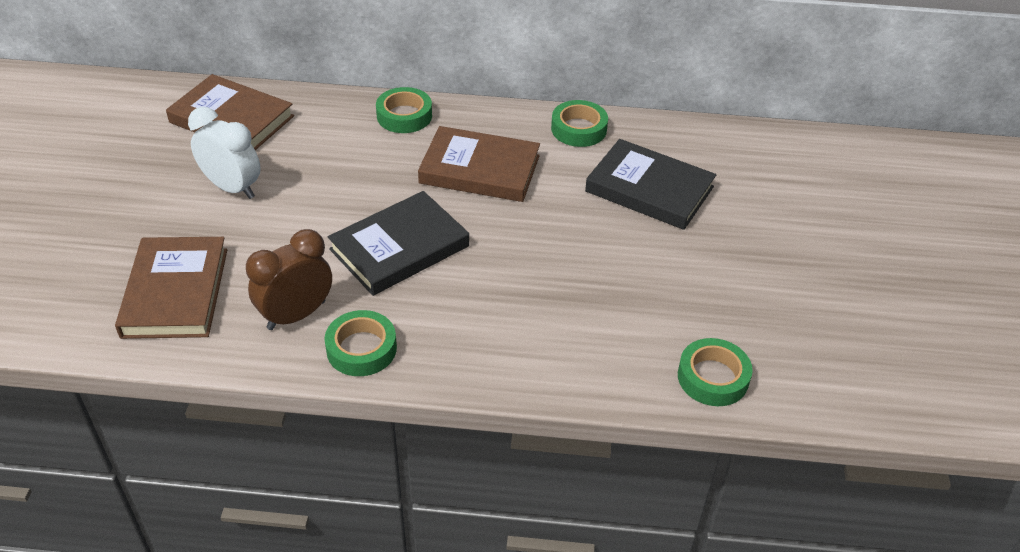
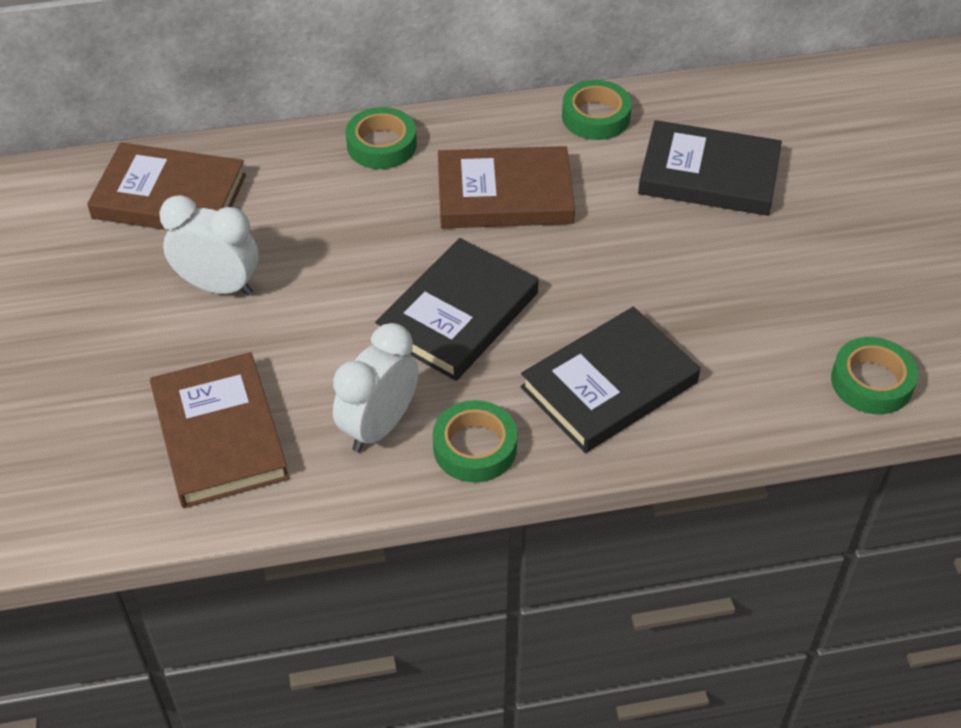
camera: 15 degrees left, 5 degrees up
(296, 315) = (379, 426): brown clock -> white clock
(491, 327) = (609, 384): none -> black book

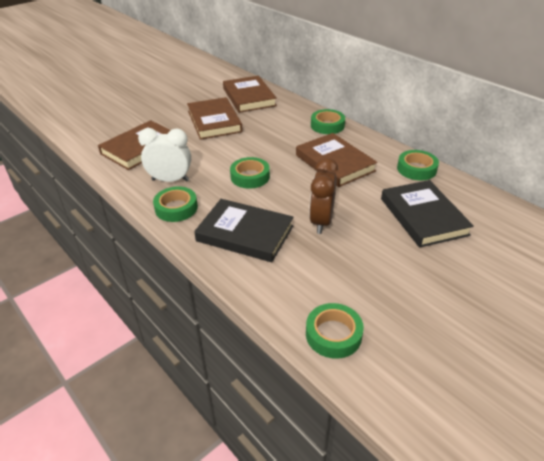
camera: 60 degrees right, 10 degrees down
(218, 286) = (214, 121): white clock -> brown book
(458, 314) = (250, 177): black book -> green tape
(643, 284) = (321, 221): none -> brown clock

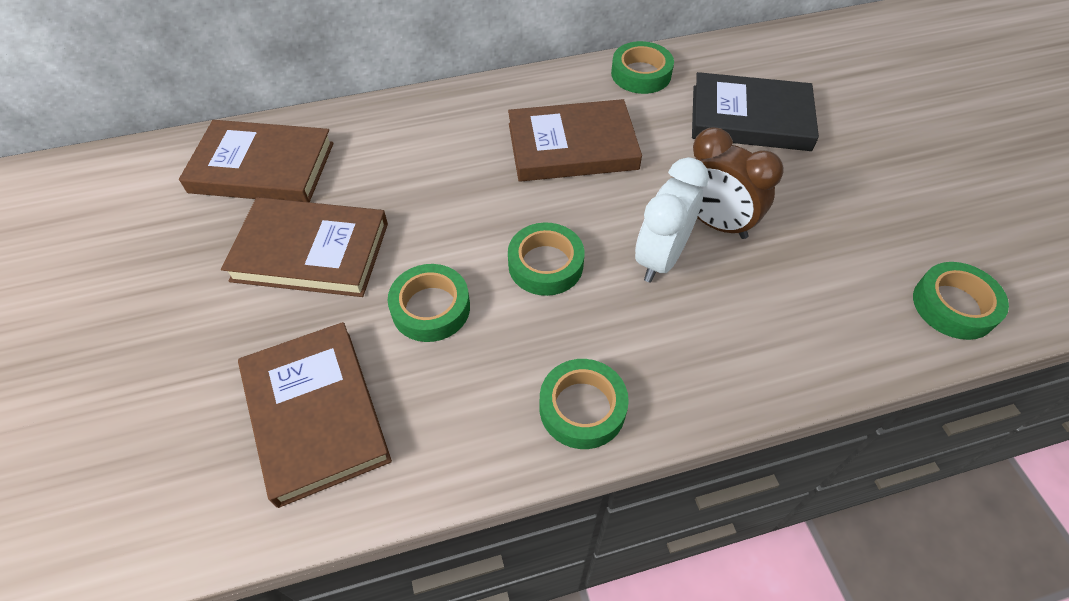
camera: 65 degrees left, 15 degrees up
(170, 180) = (481, 391): white clock -> white clock (660, 258)
(245, 233) = (704, 327): black book -> none
(327, 125) = (455, 109): green tape -> green tape (430, 308)

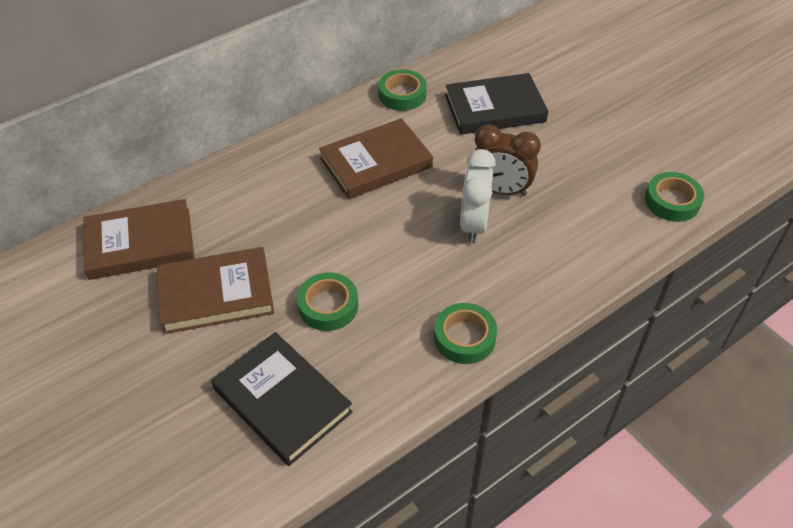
camera: 20 degrees left, 5 degrees down
(316, 414) = (282, 400): brown book -> black book
(545, 264) = (396, 252): green tape -> none

